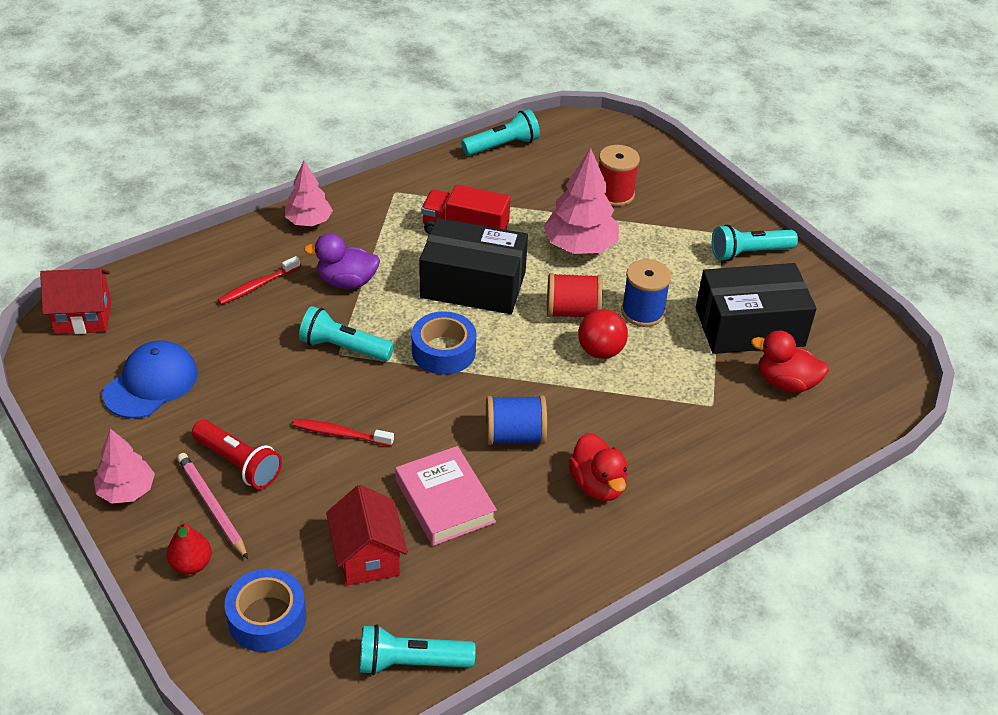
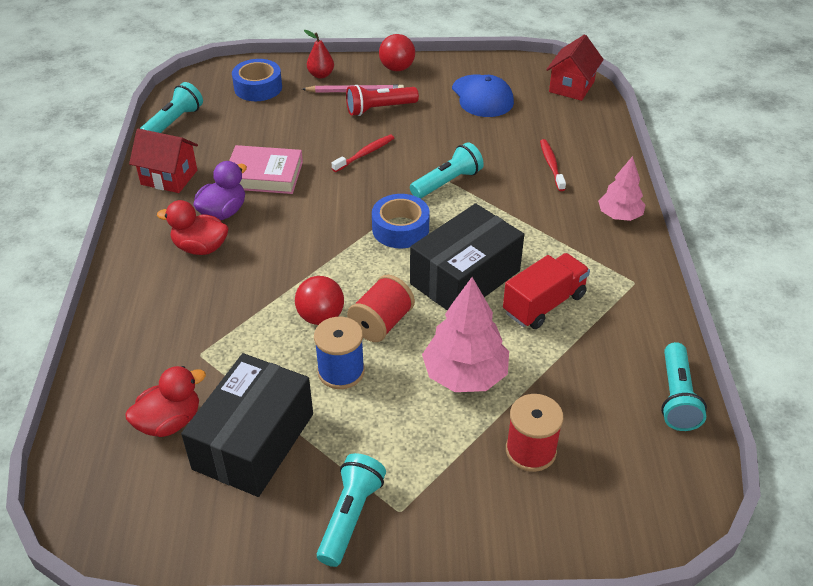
camera: 125 degrees right, 0 degrees up
(127, 491) = (397, 68): pink tree -> red ball
(347, 282) = (523, 209): purple duck -> purple duck (223, 212)
(367, 556) = (258, 132): red house -> red house (169, 177)
(515, 436) = (284, 228): blue spool -> none

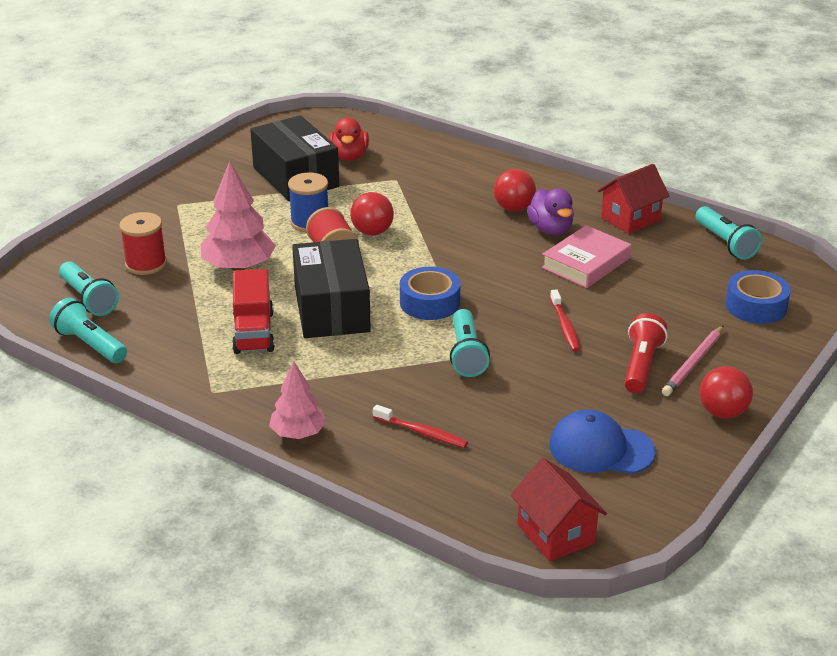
camera: 125 degrees right, 10 degrees down
(200, 248) = (513, 208): red duck -> red ball
(321, 75) = (751, 354): red pear -> none
(350, 516) = (198, 189): turquoise flashlight -> turquoise flashlight (89, 299)

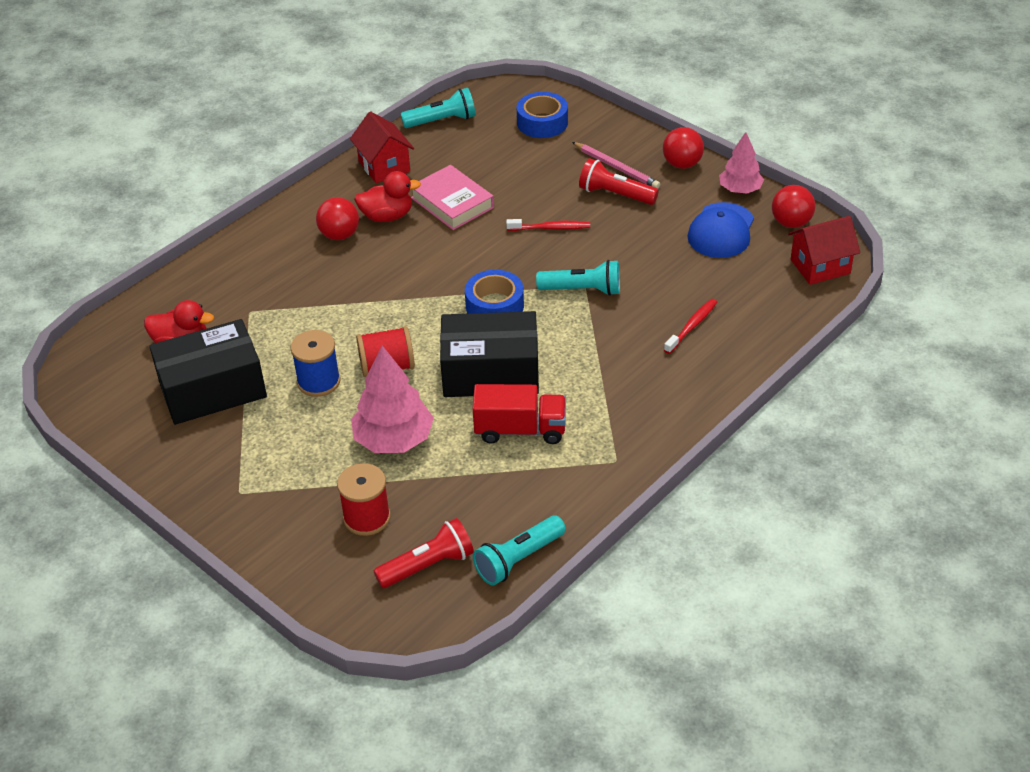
camera: 80 degrees left, 10 degrees up
(89, 299) = (428, 565): turquoise flashlight -> red flashlight
(298, 433) = (685, 403): pink tree -> pink tree (740, 190)
(372, 232) = (354, 336): red ball -> red ball (791, 223)
(550, 229) = (387, 216): purple duck -> red duck

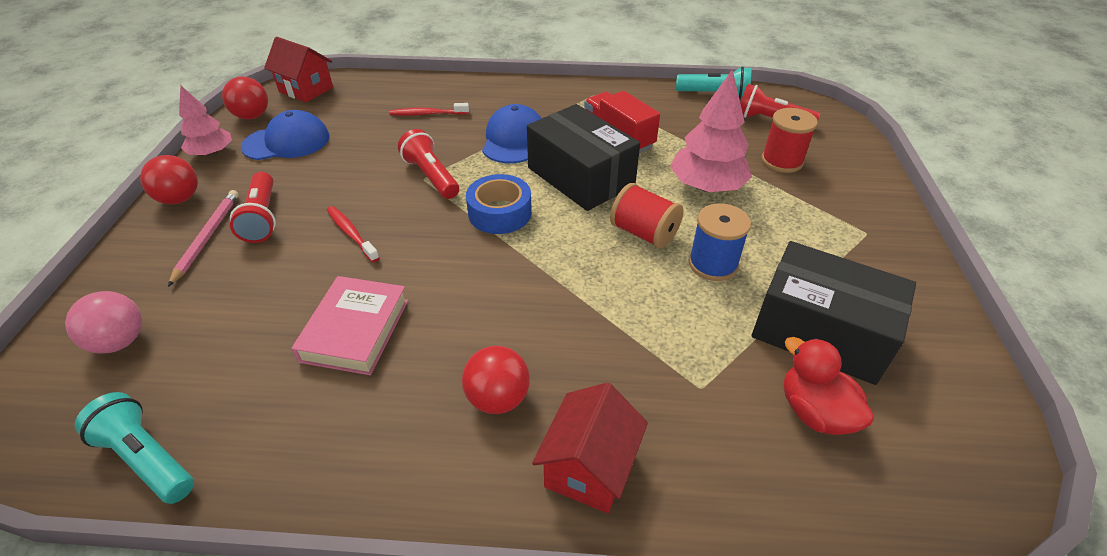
camera: 130 degrees left, 0 degrees up
(384, 166) = (311, 453): red house -> red house (589, 468)
(387, 216) = (425, 375): red duck -> none
(542, 123) = (120, 341): blue tape -> pink ball
(583, 290) = (431, 176): turquoise flashlight -> red flashlight
(589, 361) = (514, 139): none -> blue cap

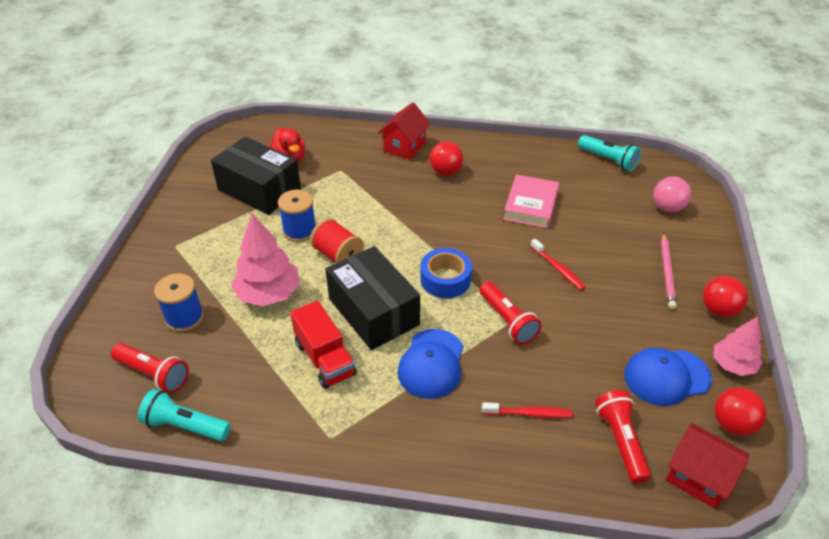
camera: 175 degrees left, 0 degrees up
(262, 218) = (635, 287): red flashlight -> red flashlight (620, 441)
(782, 161) = (184, 317): red spool -> blue spool

